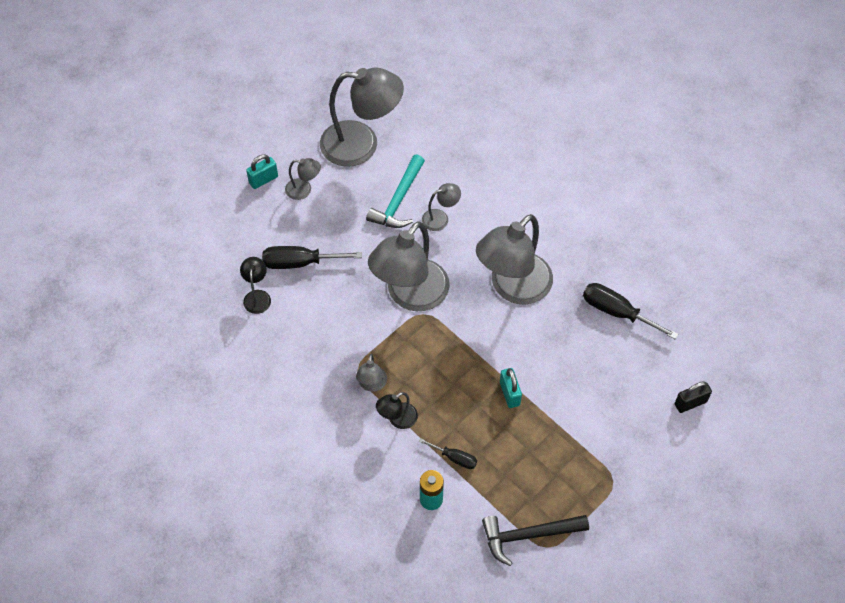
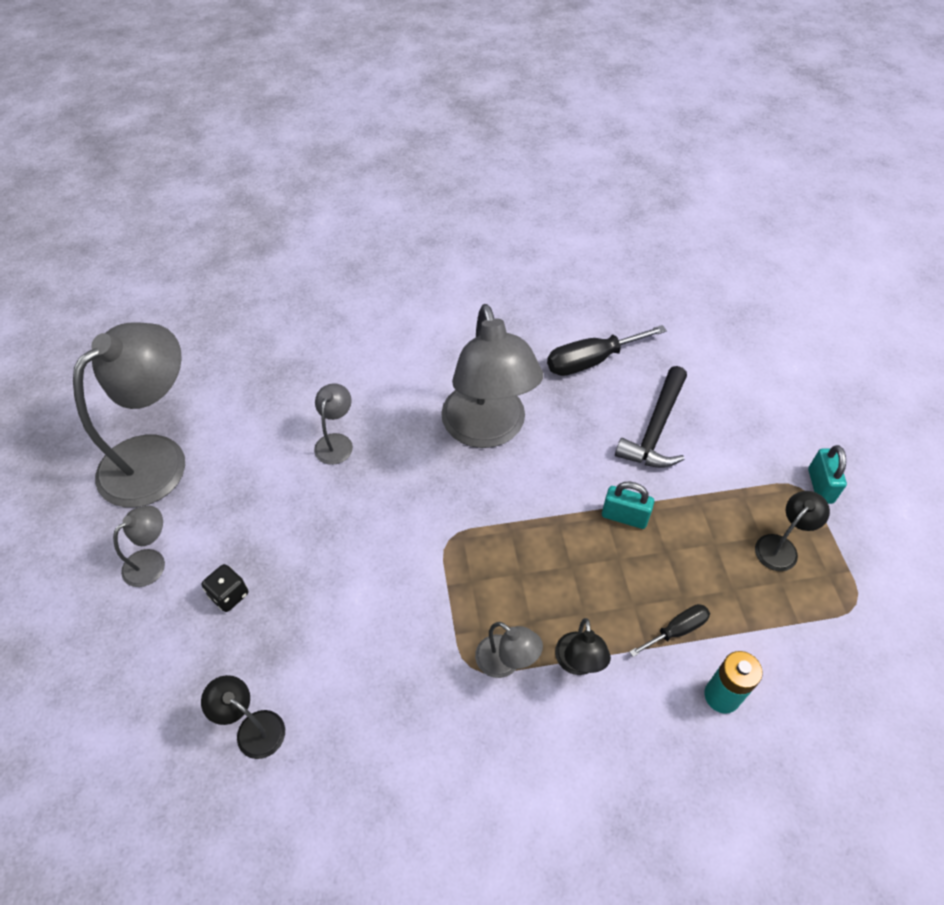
camera: 55 degrees left, 5 degrees down
(263, 180) = (86, 601): turquoise padlock -> turquoise padlock (820, 486)
(300, 263) = (252, 636): black screwdriver -> none
(313, 236) = (229, 595): none -> black dice
(398, 201) = (272, 468): turquoise hammer -> none
(410, 295) = (412, 537): grey lamp -> none
(528, 535) = (830, 615): black hammer -> black hammer (655, 429)
(556, 489) = (781, 547): none -> black lamp
(690, 403) = (742, 367): black padlock -> none

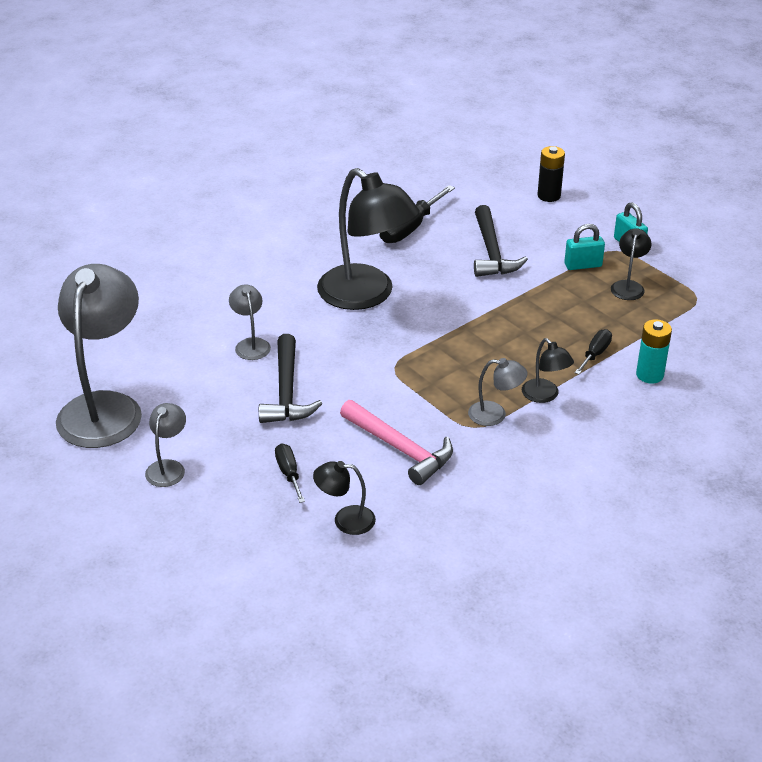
camera: 30 degrees left, 15 degrees down
(229, 595) = (253, 460): black dice -> none
(248, 631) = (289, 473): none -> black screwdriver
(324, 520) = (287, 392): none -> black hammer
(375, 658) = (400, 449): none -> pink hammer
(487, 430) = (366, 295): grey lamp -> black lamp
(624, 517) = (510, 308): turquoise padlock -> turquoise padlock (583, 265)
(770, 378) = (549, 196): none -> black battery

